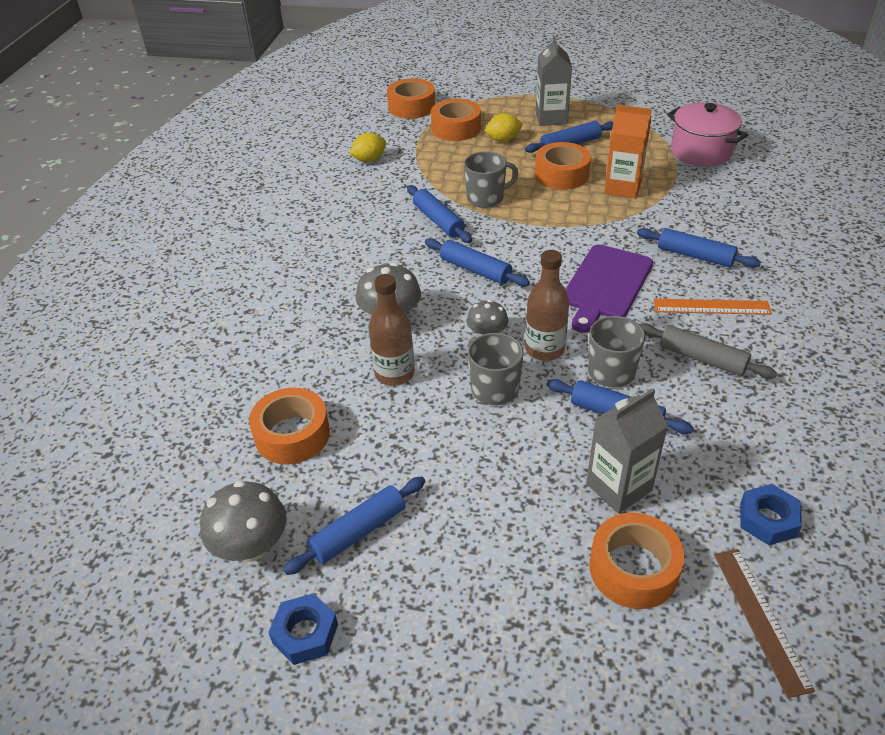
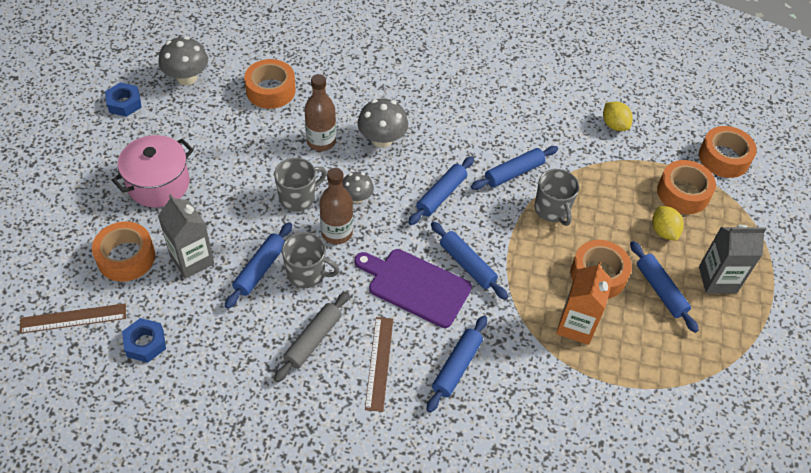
camera: 85 degrees right, 10 degrees up
(358, 532) = (186, 124): blue rolling pin -> blue rolling pin (467, 265)
(701, 151) = (658, 418): pink pot -> pink pot (158, 184)
(711, 307) = (379, 363): orange ruler -> brown ruler

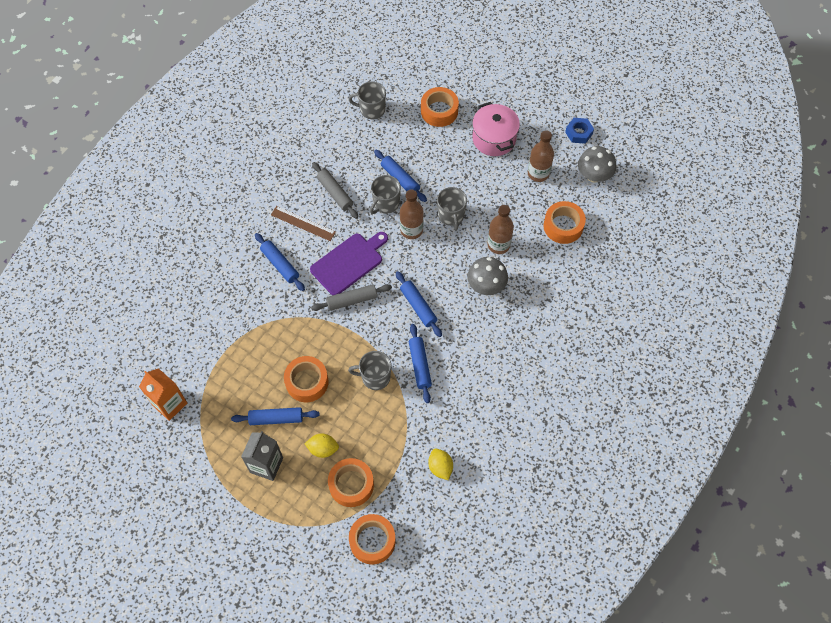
camera: 115 degrees right, 10 degrees up
(73, 318) = (404, 79): brown ruler -> none
(145, 343) = (371, 110): blue nut -> grey mug
(192, 260) = (423, 144): grey carton -> none
(201, 128) = (538, 173): none -> brown bottle
(357, 197) = (437, 251): grey mushroom -> none
(467, 265) = (352, 300): blue rolling pin -> grey rolling pin
(576, 326) = (275, 348): orange carton -> orange carton (170, 404)
(614, 125) = (440, 467): yellow lemon -> yellow lemon turned 75 degrees clockwise

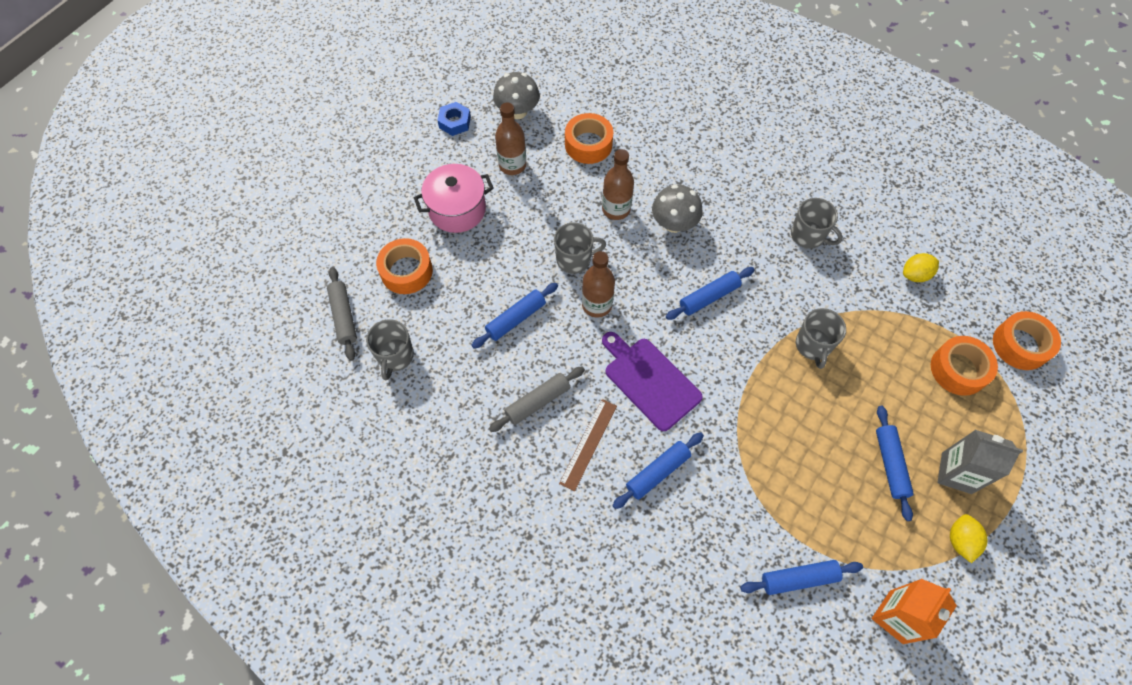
camera: 90 degrees left, 0 degrees up
(307, 382) = (832, 427): orange tape -> none
(323, 449) = (920, 404): yellow lemon -> yellow lemon (960, 541)
(352, 300) = (706, 375): grey rolling pin -> grey rolling pin (343, 316)
(386, 203) = (555, 336): grey mug -> grey mug (808, 236)
(420, 365) = (789, 295): blue rolling pin -> blue rolling pin (799, 578)

